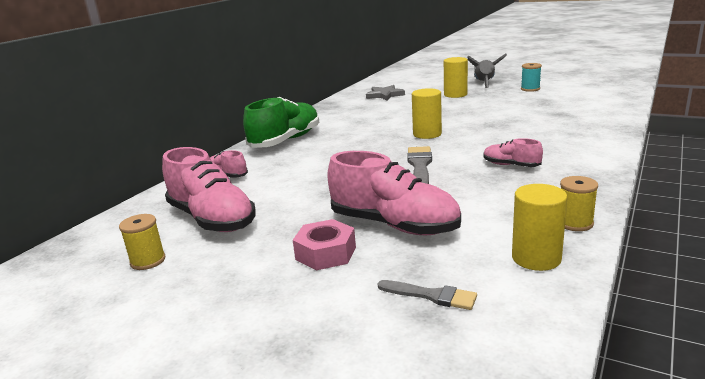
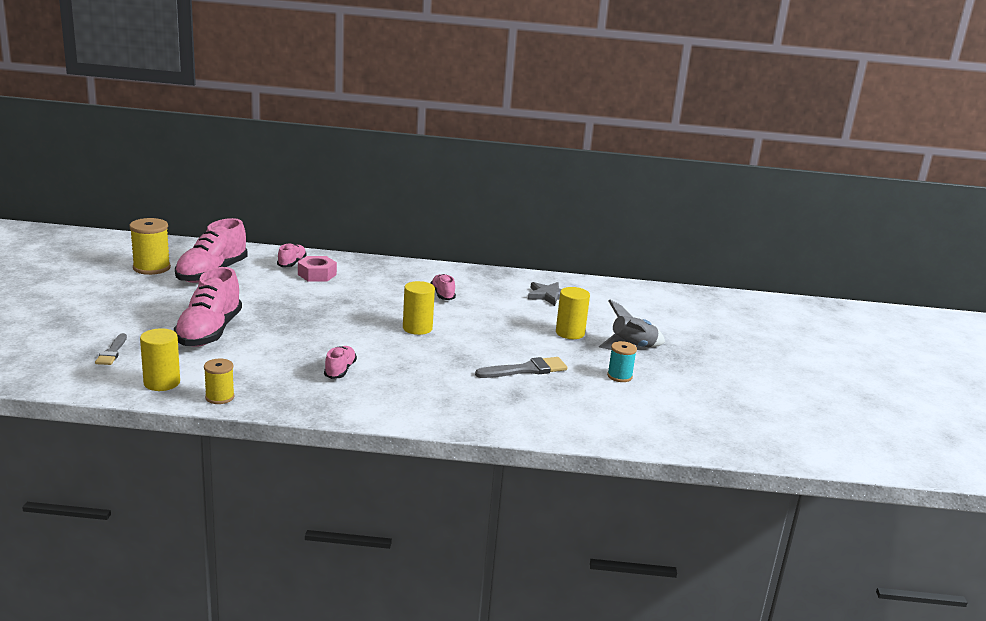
camera: 60 degrees right, 0 degrees up
(148, 261) = (151, 268): yellow spool -> yellow spool, size x1.63
(286, 141) = (378, 271): green shoe -> none
(326, 253) = (165, 315): pink nut -> pink nut (317, 274)
(360, 122) = (442, 294): none -> pink shoe
(420, 165) = (330, 332): grey brush -> grey brush (526, 370)

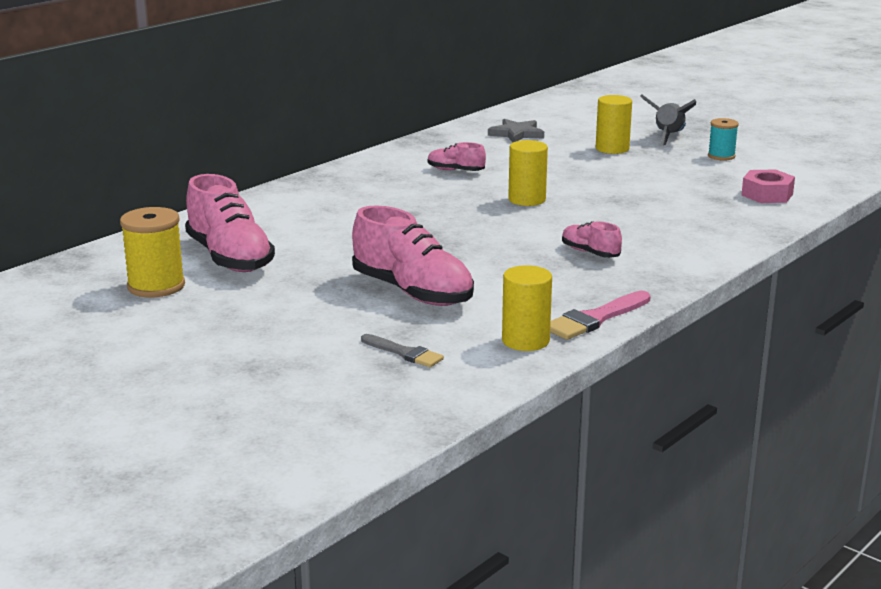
camera: 50 degrees left, 0 degrees up
(219, 397) = (595, 319): yellow spool -> pink brush
(292, 263) = (262, 213): pink shoe -> none
(317, 274) = (317, 209): pink nut -> pink nut (767, 195)
(526, 370) = (672, 183): grey brush -> none

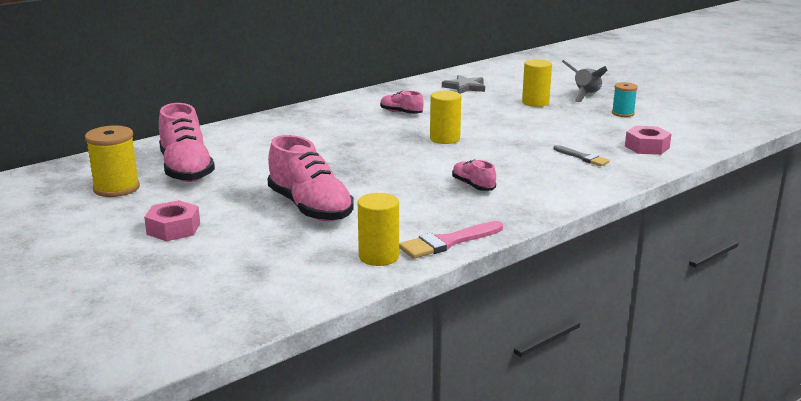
camera: 10 degrees right, 0 degrees up
(261, 328) = (173, 229): none -> pink nut
(404, 353) = (273, 259): grey brush -> grey brush (583, 157)

